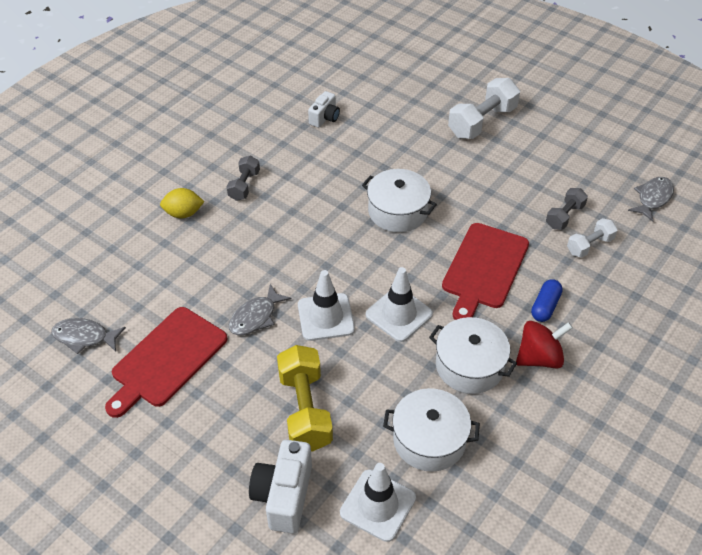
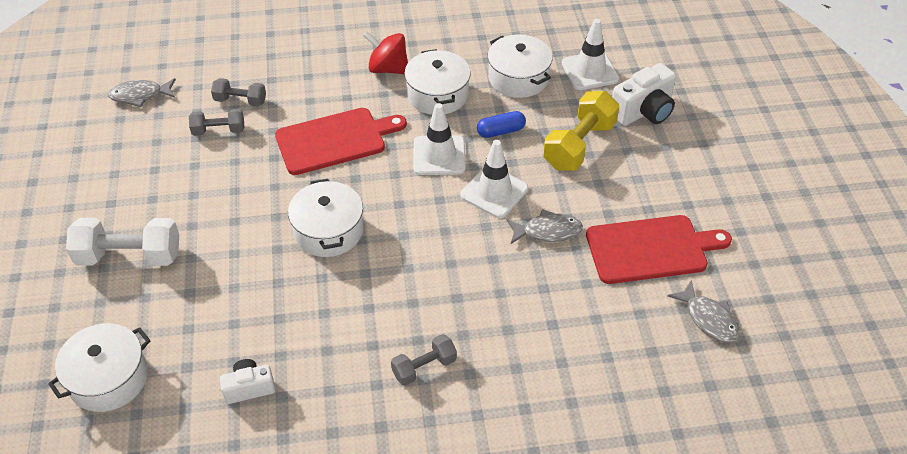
camera: 135 degrees left, 0 degrees up
(183, 213) = (514, 382): yellow lemon -> none
(397, 77) = (108, 378): none -> white pot
(545, 306) = (336, 90): blue capsule -> blue capsule (501, 131)
(589, 245) = (240, 101): white dumbbell -> grey dumbbell

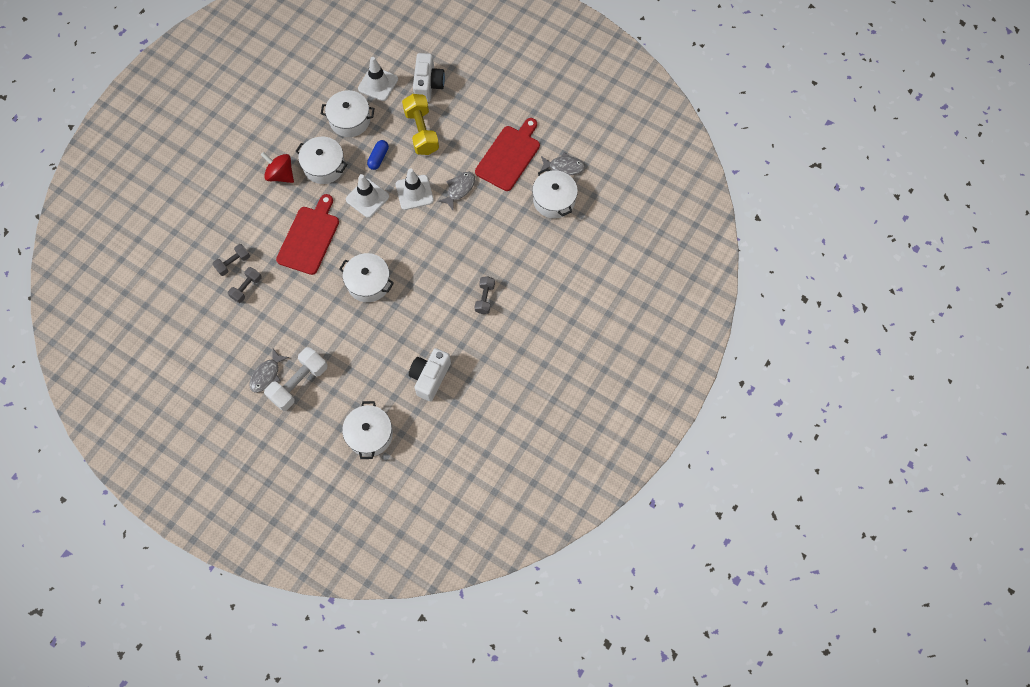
camera: 50 degrees left, 20 degrees up
(140, 95) = (177, 310): grey fish -> grey fish (267, 375)
(249, 388) = (430, 377): white camera -> white camera, size x1.64
(388, 69) = (281, 175): red spinning top -> red spinning top turned 60 degrees clockwise
(649, 342) = (554, 200): none -> white pot

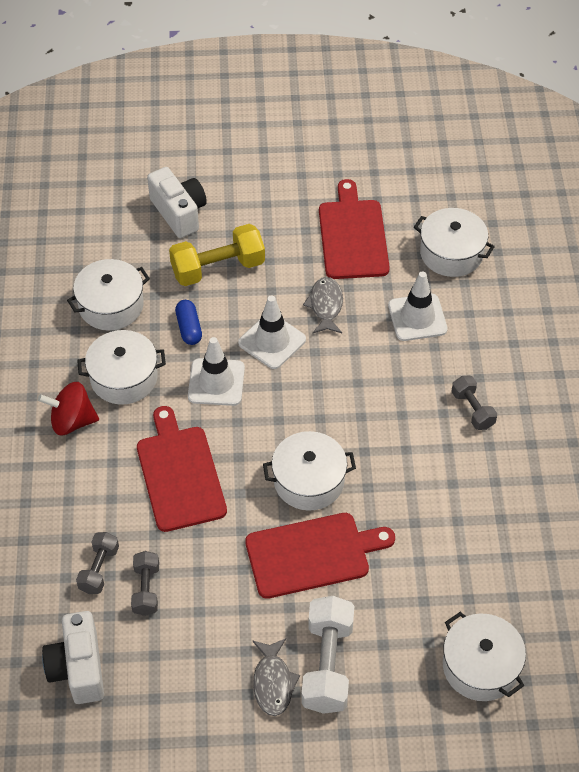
camera: 35 degrees left, 15 degrees down
(338, 323) = (312, 554): none -> red cutting board
(378, 84) = (112, 245): white traffic cone -> white traffic cone (417, 317)
(421, 131) = (218, 268): yellow dumbbell -> yellow dumbbell turned 60 degrees counterclockwise
(430, 377) = (492, 544): white camera -> white camera (78, 668)
(564, 167) = (429, 211): grey fish -> none

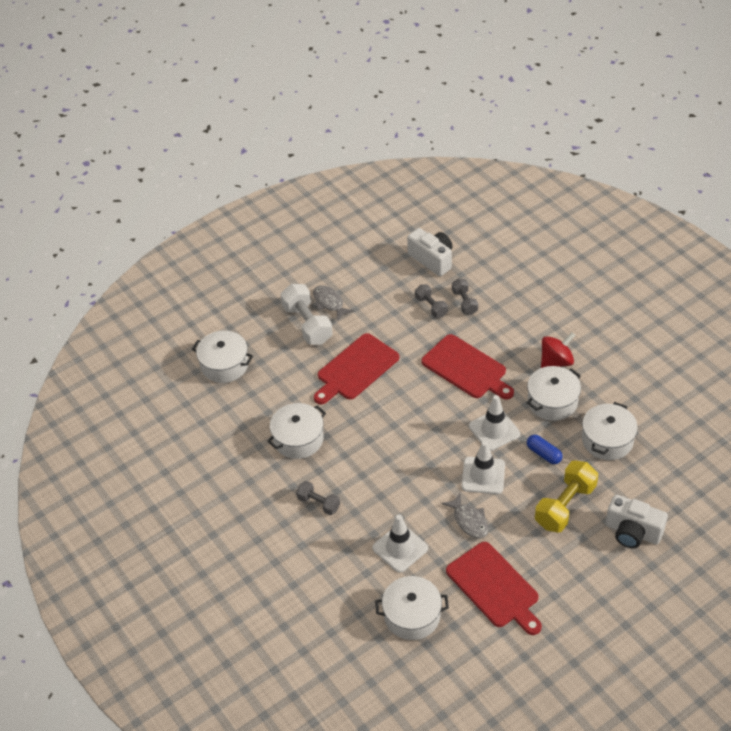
camera: 150 degrees right, 5 degrees down
(309, 481) = (389, 405): white pot -> white pot (298, 439)

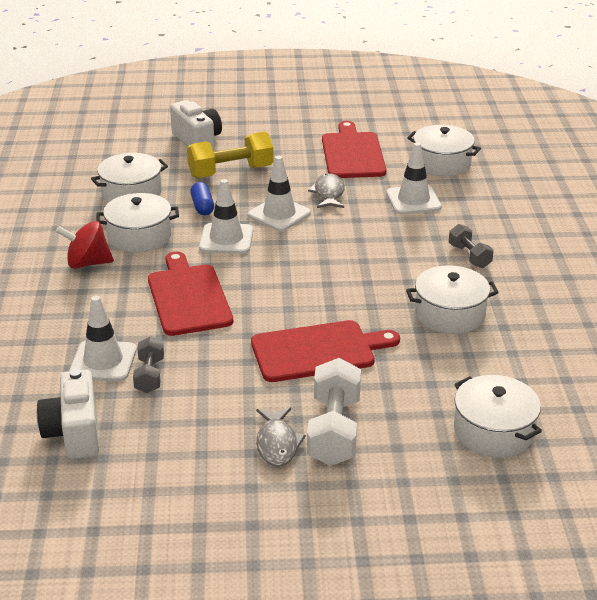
camera: 150 degrees left, 15 degrees down
(464, 302) = (103, 361): grey dumbbell -> white traffic cone

